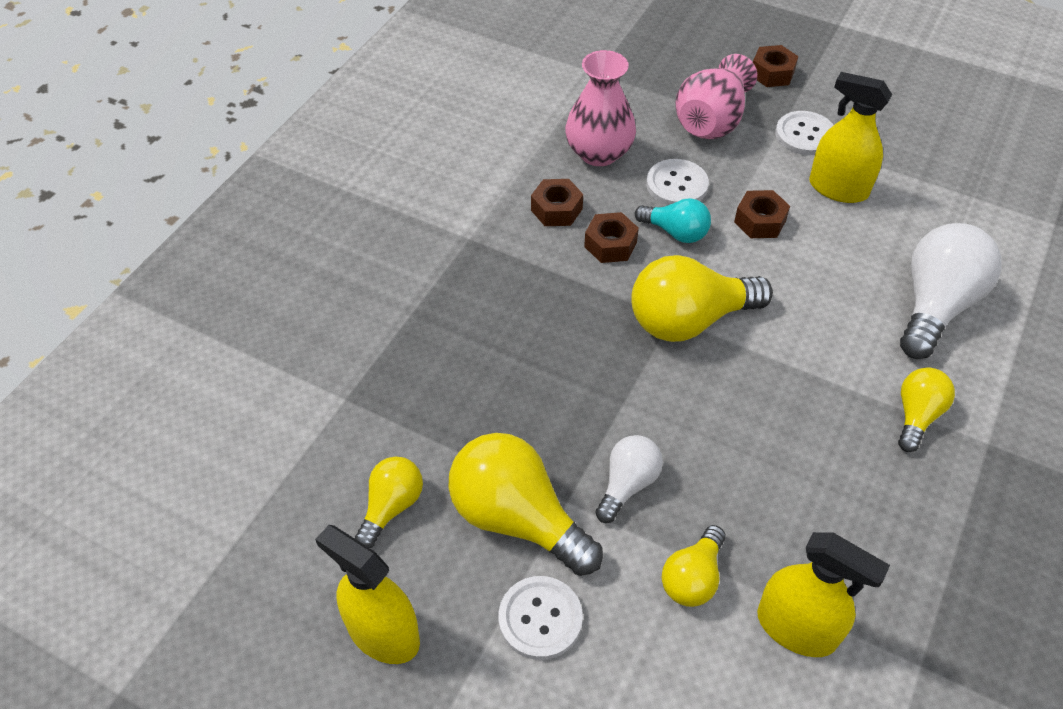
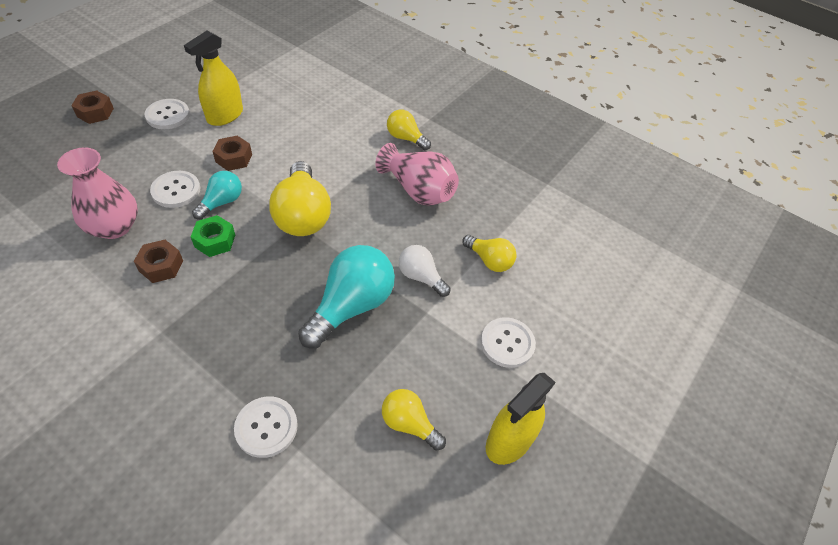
camera: 85 degrees left, 0 degrees up
(368, 363) = (266, 427): none -> white button
(517, 518) = (434, 343): yellow light bulb -> none
(552, 409) = (351, 306): none -> turquoise light bulb
(610, 244) = (215, 241): brown nut -> green nut
(712, 121) = (123, 155): pink vase -> pink vase (418, 190)
(796, 628) = (524, 224): yellow spray bottle -> none
(935, 305) = (335, 107): white light bulb -> none

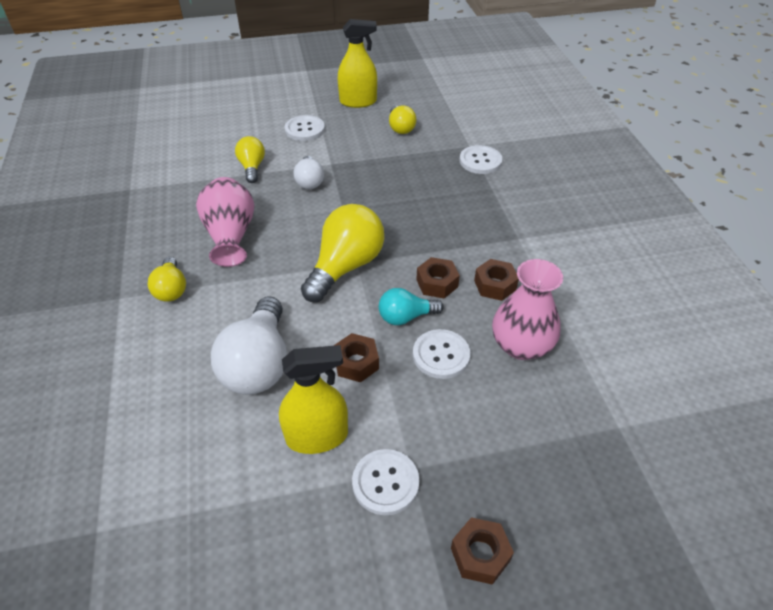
camera: 135 degrees left, 5 degrees down
(215, 241) = (437, 283): green nut -> brown nut
(297, 129) = (258, 364): none -> white light bulb
(351, 306) = (374, 189): turquoise light bulb -> none

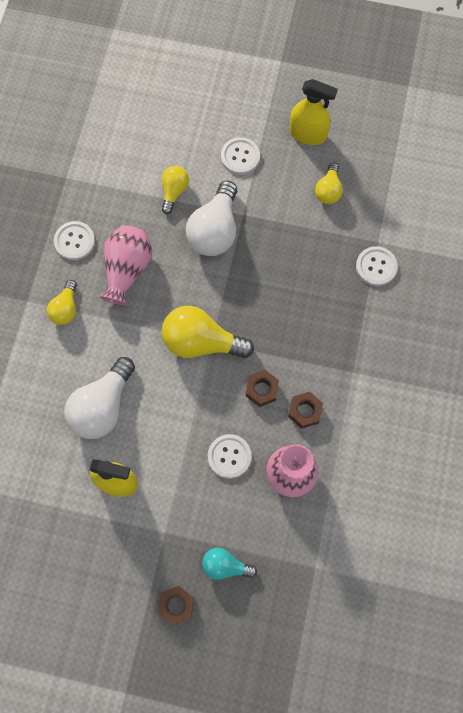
camera: 25 degrees right, 25 degrees up
(309, 181) = (215, 230): white light bulb -> white light bulb, size x1.79
(346, 266) = (201, 342): yellow light bulb -> yellow light bulb turned 135 degrees counterclockwise
(356, 363) = (168, 436): brown nut -> none
(385, 482) = (144, 534): white button -> white button (74, 241)
(405, 317) = (222, 411): turquoise light bulb -> turquoise light bulb (225, 566)

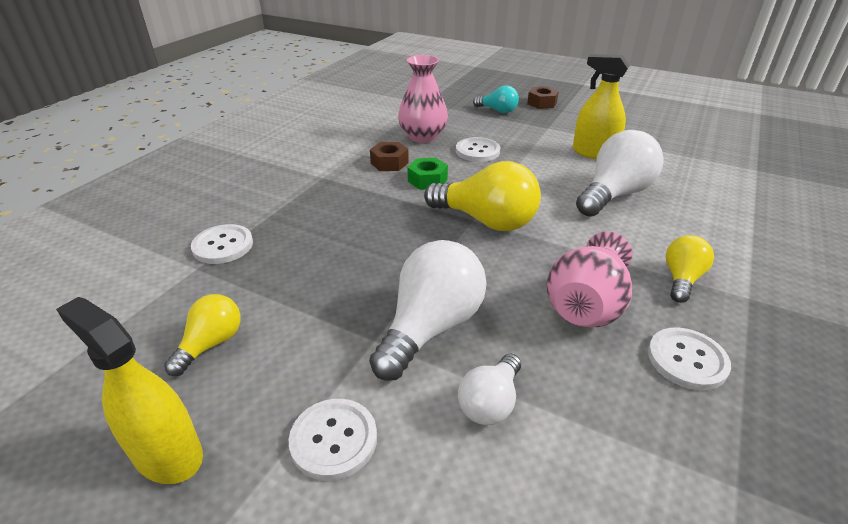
camera: 165 degrees left, 35 degrees down
(174, 191) = (490, 402): yellow light bulb -> white light bulb
(262, 390) = (427, 180): brown nut -> green nut

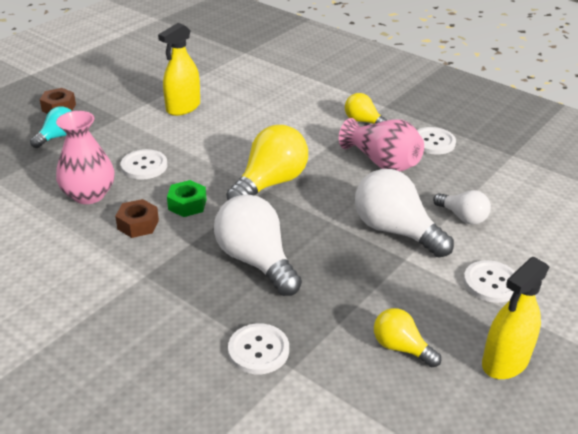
camera: 80 degrees left, 0 degrees up
(614, 194) = (254, 117): white light bulb -> white light bulb (256, 261)

